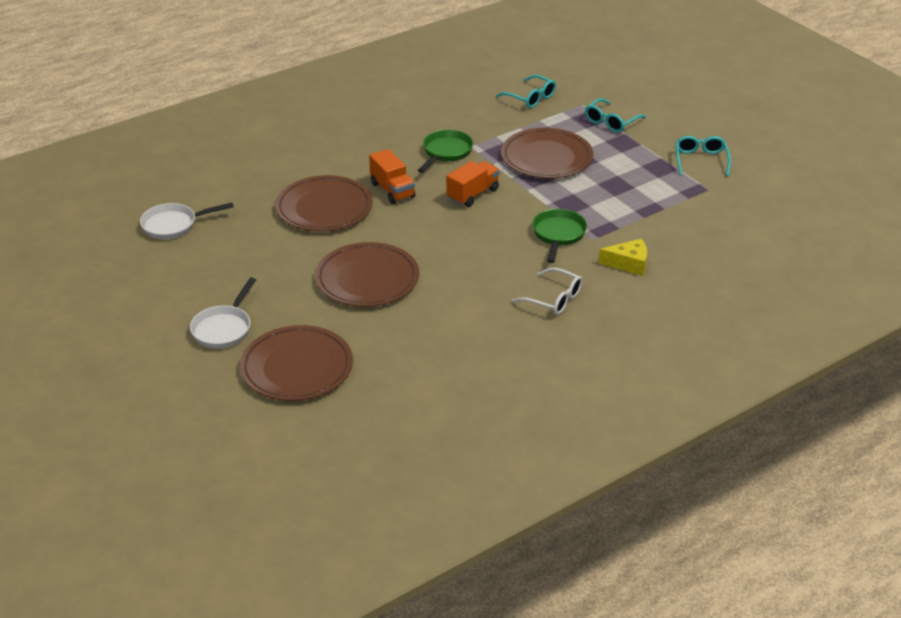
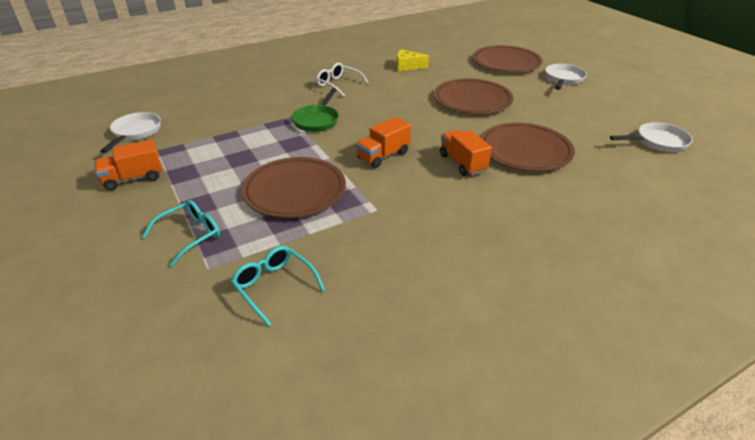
camera: 175 degrees left, 0 degrees up
(446, 152) = (406, 202): green pan -> none
(628, 264) = (273, 100): yellow cheese -> yellow cheese (407, 66)
(700, 160) = (133, 178): turquoise glasses -> orange truck
(752, 208) = (135, 133): none -> white pan

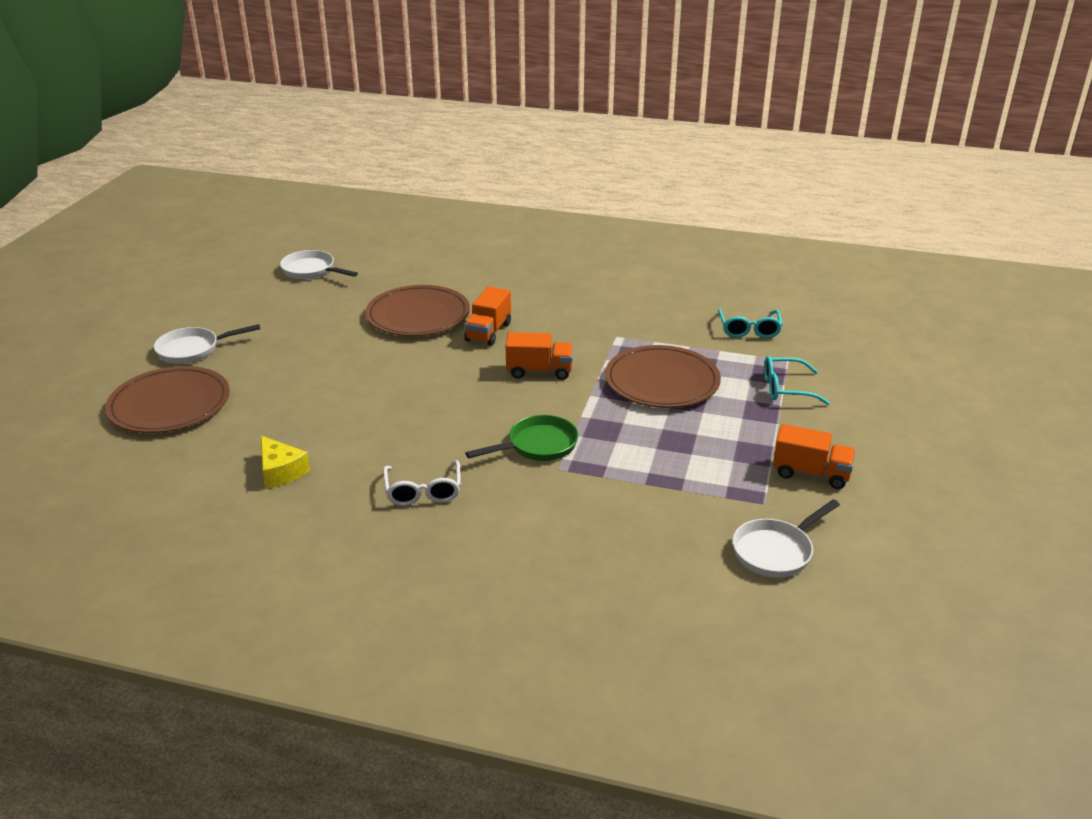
camera: 135 degrees left, 5 degrees down
(472, 100) = (337, 379): brown plate -> none

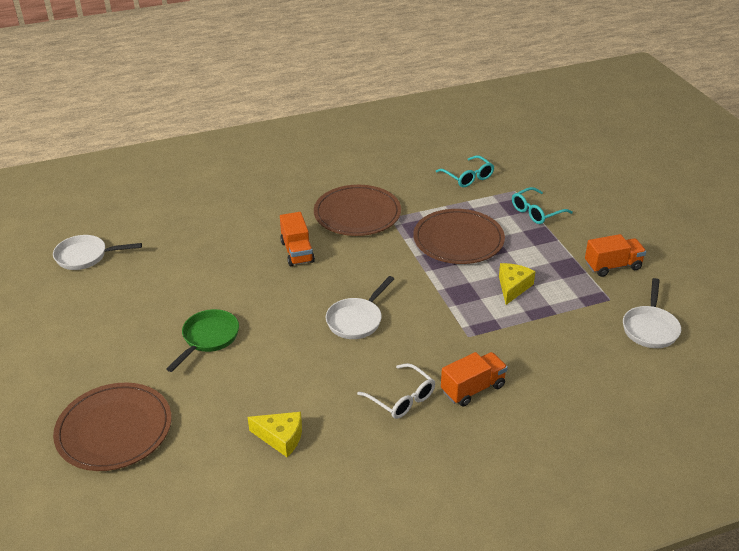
camera: 35 degrees left, 5 degrees up
(193, 350) = (70, 372): white pan -> white pan (356, 320)
(418, 315) = (226, 260): brown plate -> brown plate (357, 214)
(538, 446) = (436, 326): green pan -> green pan (208, 338)
(539, 371) = (370, 268): orange truck -> orange truck (473, 389)
(664, 446) = (513, 287): none -> yellow cheese

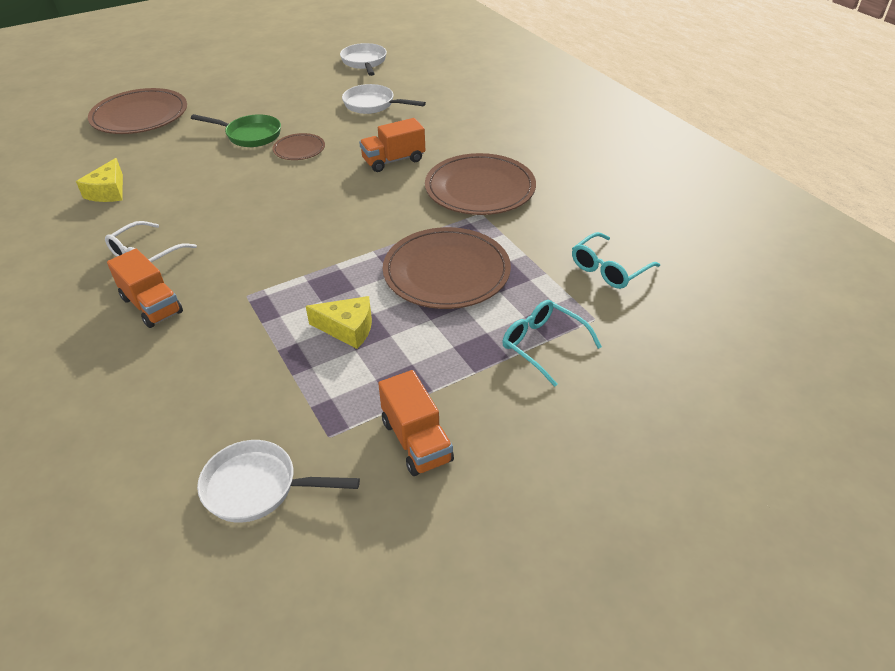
camera: 80 degrees right, 5 degrees up
(252, 305) = (299, 149): none -> brown plate
(356, 320) = (277, 212): white pan -> white pan (373, 105)

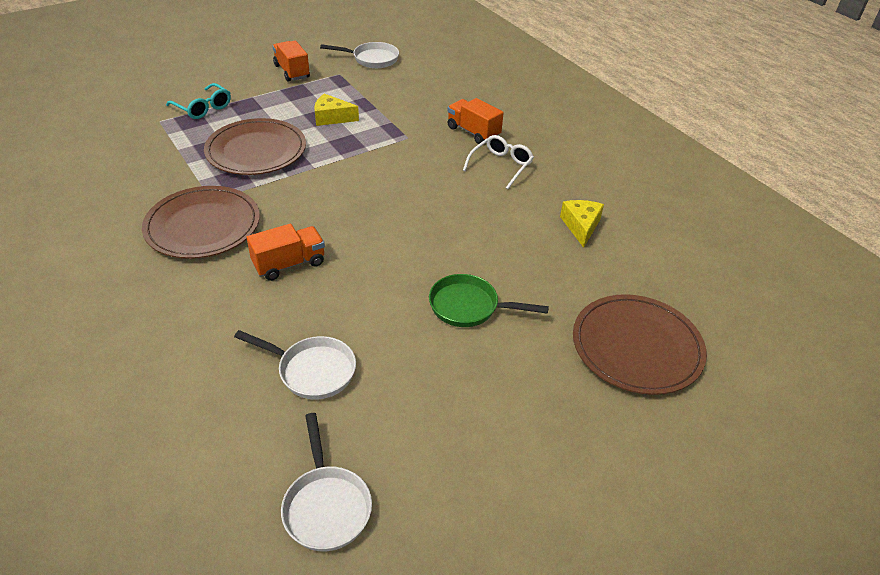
camera: 175 degrees right, 0 degrees up
(299, 149) = (401, 282): brown plate -> none
(609, 269) = (126, 151): turquoise glasses -> none

